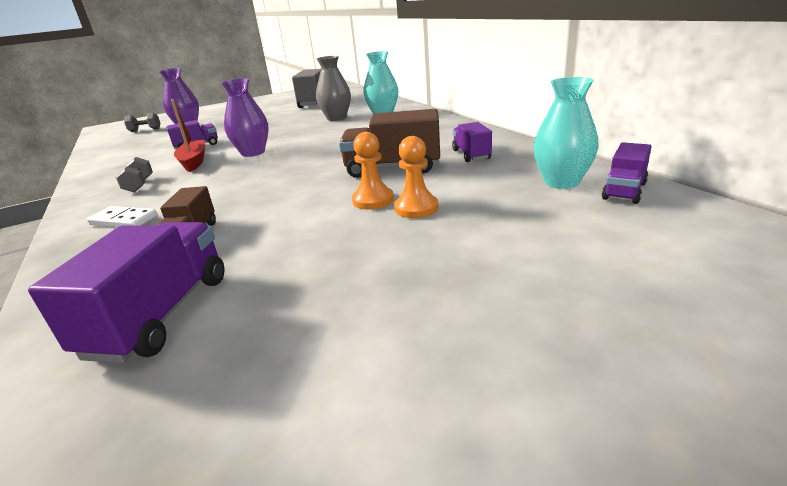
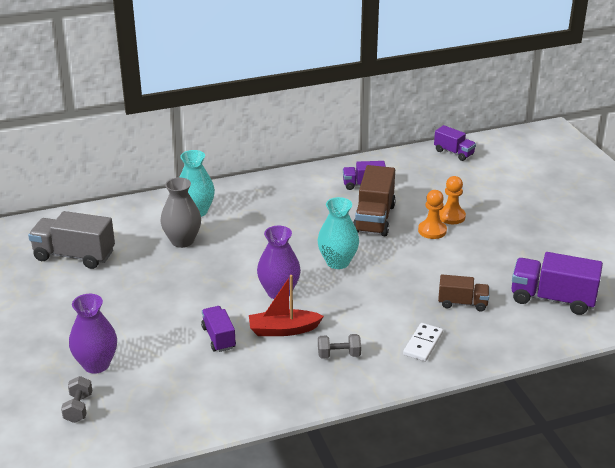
camera: 85 degrees left, 5 degrees up
(561, 182) = (433, 166): turquoise vase -> turquoise vase (337, 262)

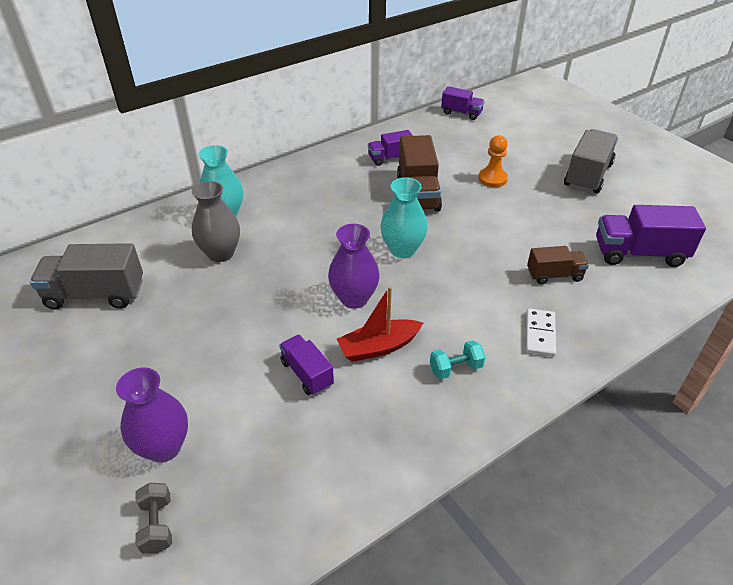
camera: 15 degrees left, 10 degrees up
(339, 355) = (455, 368): grey dumbbell -> turquoise dumbbell
(432, 231) = (482, 197): orange pawn -> none
(546, 227) = (587, 175): none -> grey truck

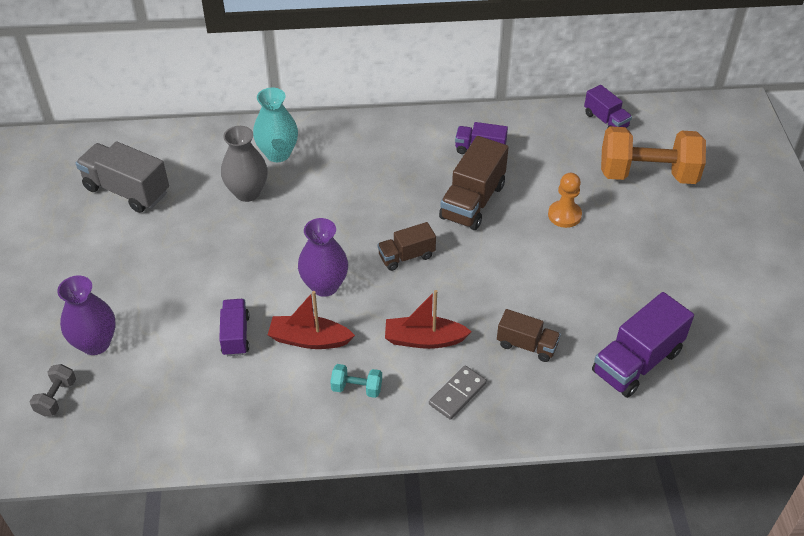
camera: 30 degrees right, 5 degrees up
(402, 249) = (406, 256): turquoise vase -> brown truck
(474, 305) = (424, 339): none -> red boat
(521, 135) = (647, 174): none -> orange dumbbell
(540, 334) = (457, 394): white domino -> grey domino
(587, 175) = (673, 253): grey truck -> none
(639, 253) = (637, 362): purple truck -> purple truck turned 75 degrees counterclockwise

